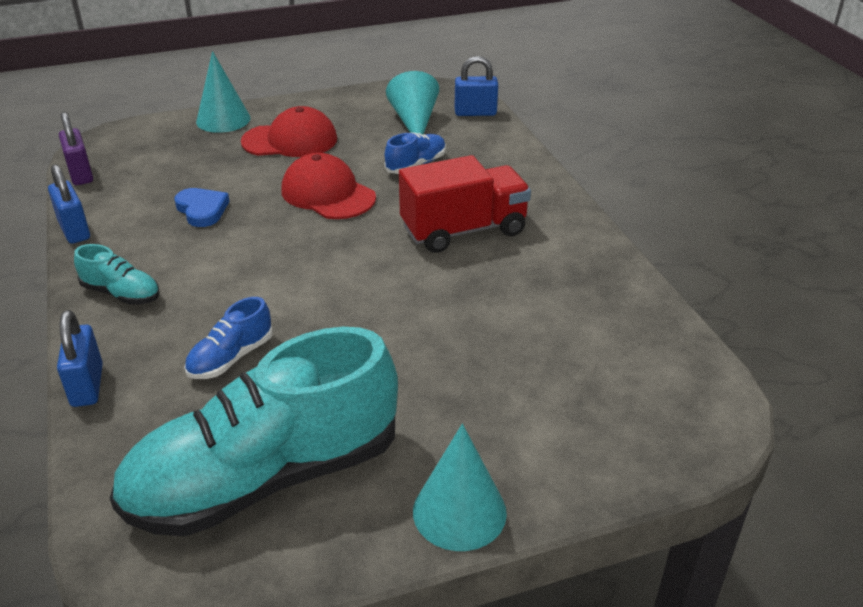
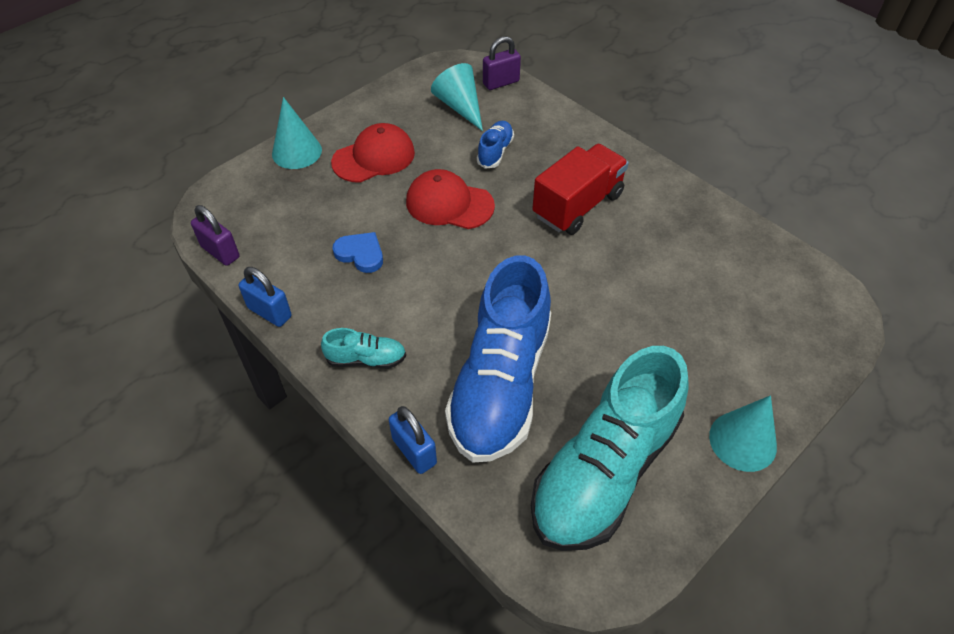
camera: 25 degrees left, 15 degrees up
(231, 358) = (500, 384): blue shoe -> blue shoe, size x2.39
(475, 113) = (501, 82): blue padlock -> purple padlock

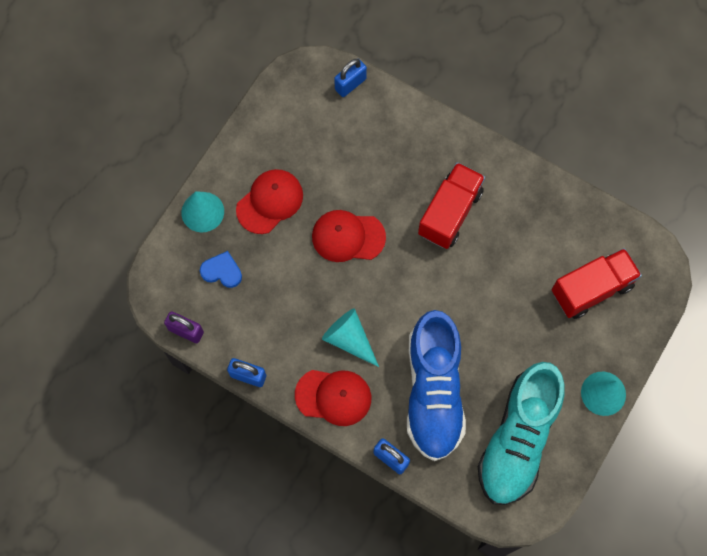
camera: 15 degrees left, 20 degrees up
(360, 254) = (295, 305): blue heart -> blue heart (222, 271)
(366, 359) = (333, 397): turquoise shoe -> red cap
(460, 106) = (323, 123): turquoise cone -> turquoise cone (349, 339)
(495, 152) = (368, 170): blue shoe -> none
(501, 82) = (350, 84): purple padlock -> blue padlock
(743, 315) = (591, 289): none -> red truck

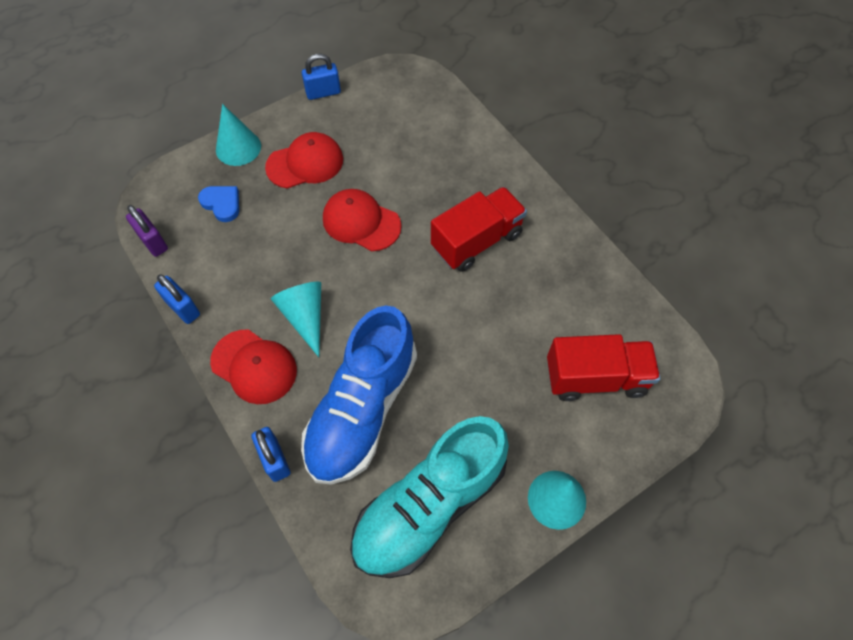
camera: 25 degrees right, 10 degrees down
(350, 84) = (440, 97): blue padlock -> blue padlock (323, 92)

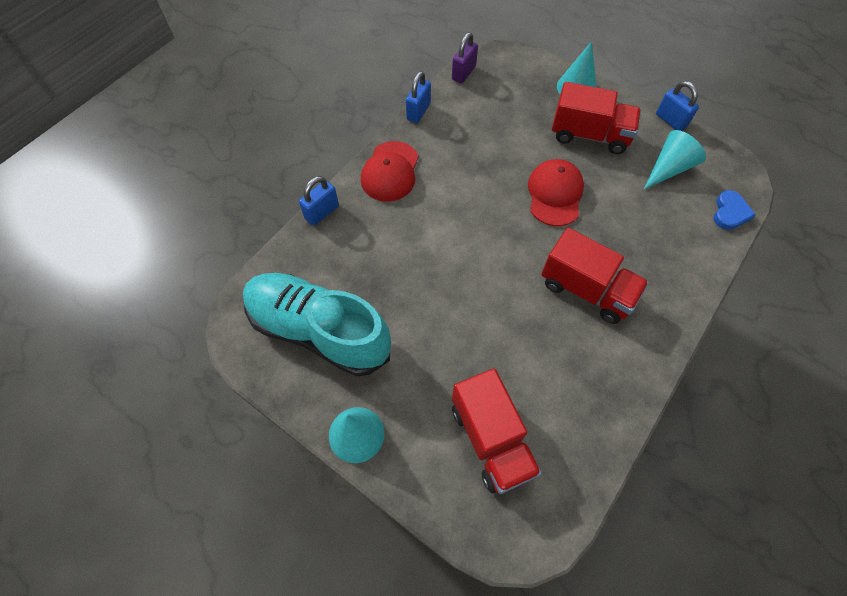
camera: 70 degrees right, 0 degrees up
(222, 204) = (518, 98): blue heart -> blue heart (730, 212)
(305, 163) = (589, 135): red cap -> red truck
(305, 317) = (446, 188): turquoise cone -> turquoise cone (668, 168)
(362, 409) = (383, 255): blue shoe -> none

